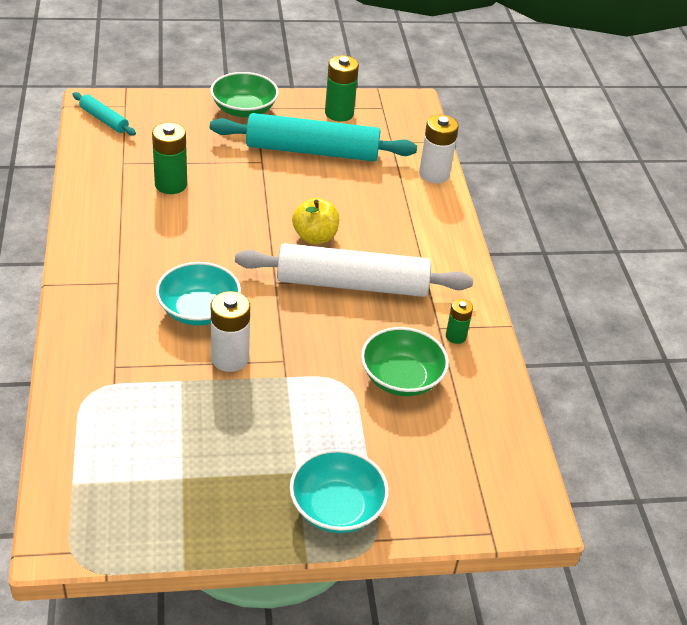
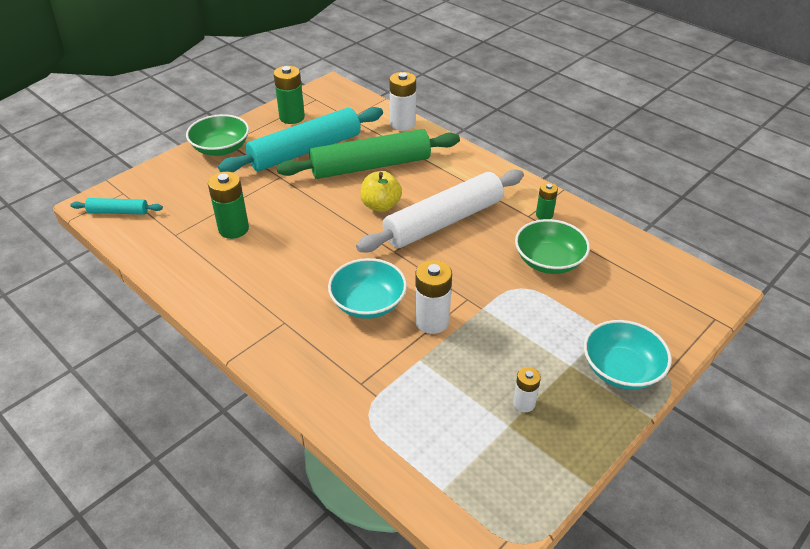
camera: 35 degrees left, 0 degrees up
(217, 471) = (524, 403): none -> white battery
(352, 196) = (370, 166): none -> green rolling pin

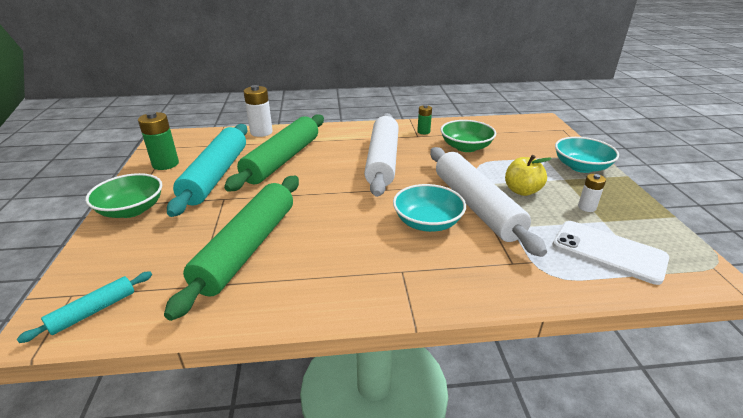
camera: 50 degrees left, 10 degrees down
(233, 229) = (247, 248): green battery -> green rolling pin
(381, 205) = (330, 174): yellow apple -> yellow apple (522, 191)
(432, 321) = (476, 206): white battery -> white rolling pin
(449, 445) = (608, 251): none -> white phone

